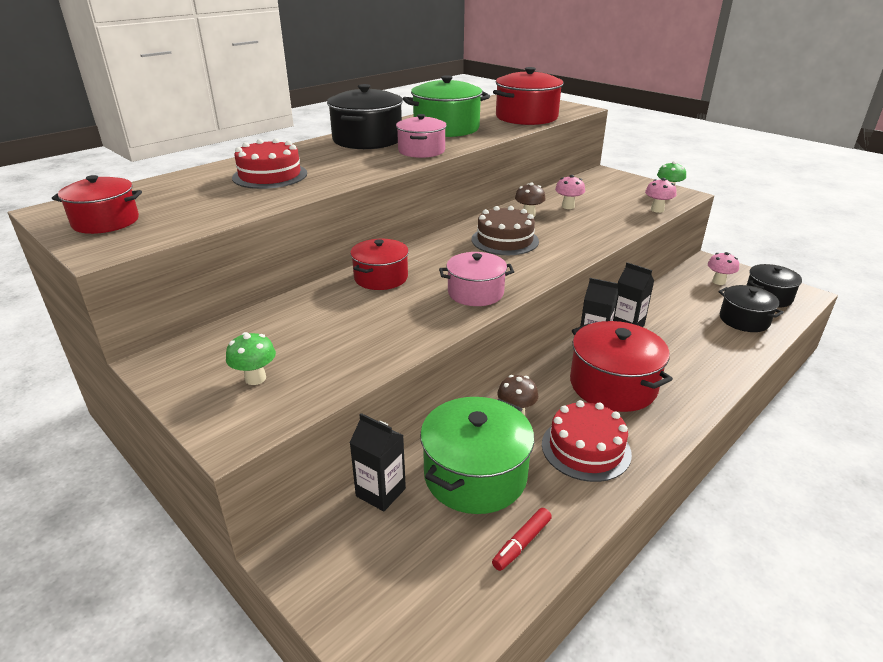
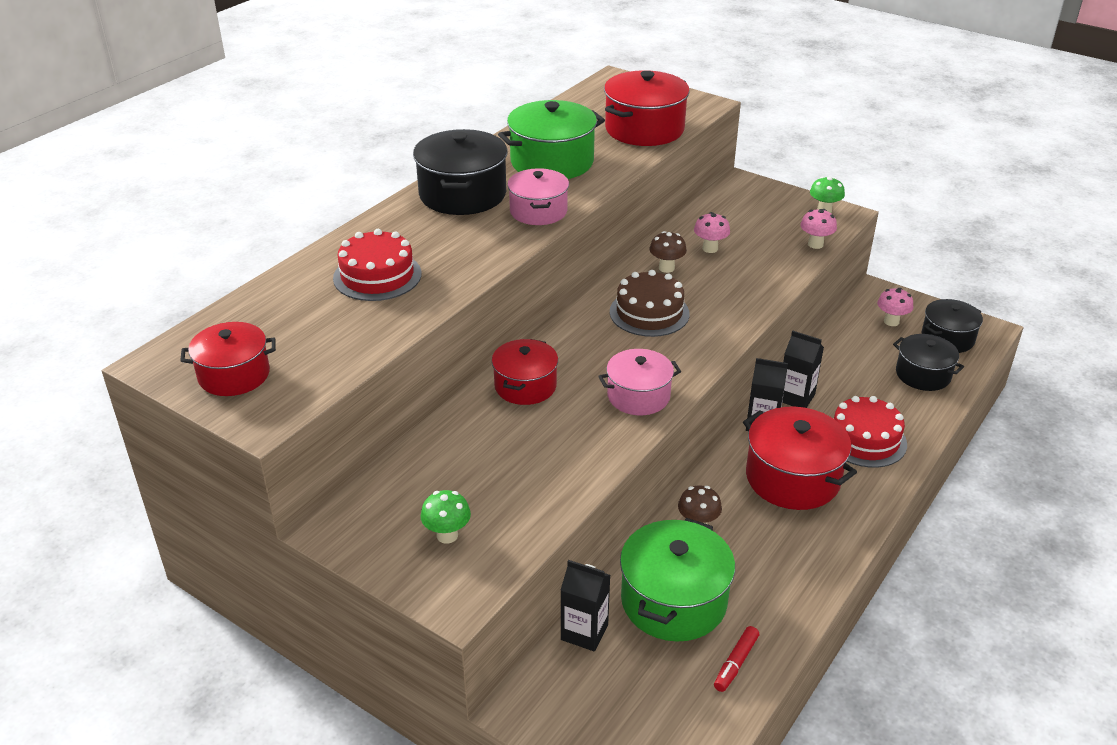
camera: 10 degrees left, 5 degrees up
(586, 448) = (777, 556): red cake -> red cake (865, 439)

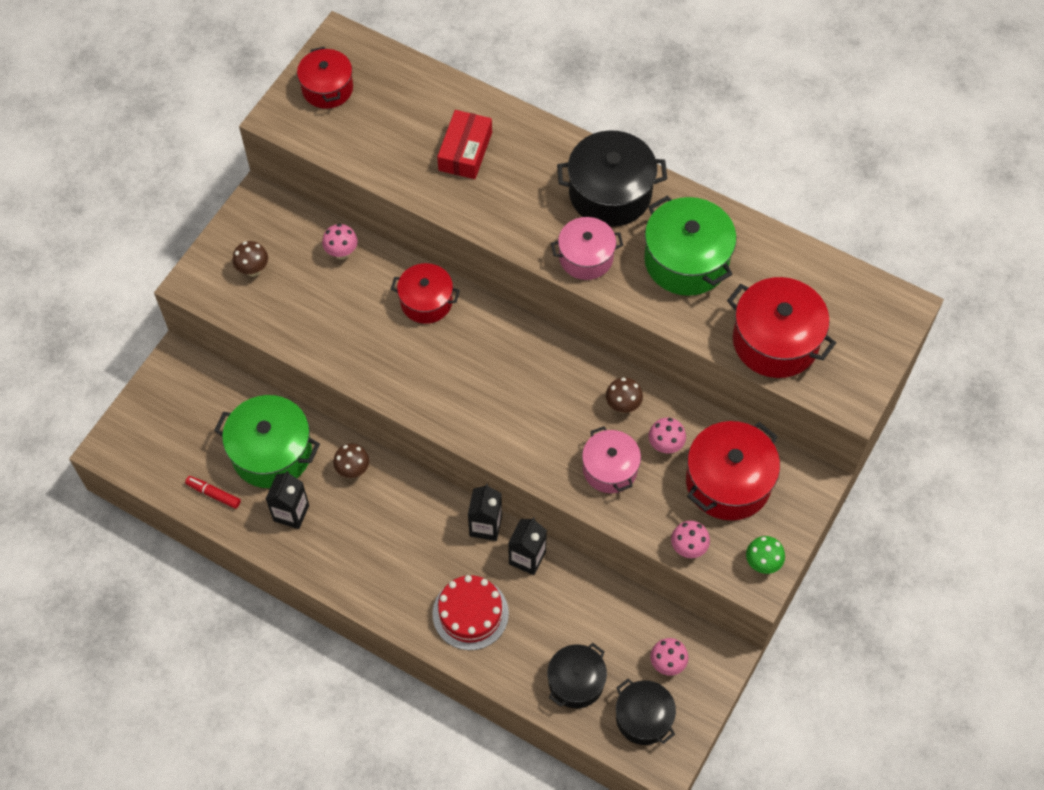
camera: 85 degrees right, 25 degrees up
(377, 276) = (465, 151): red cake -> red box
(440, 451) = (341, 252): none -> pink mushroom
(447, 535) = (253, 269): green mushroom -> brown mushroom
(584, 632) = (241, 394): black carton -> black carton (291, 513)
(638, 396) = (418, 386): pink pot -> pink pot (610, 469)
(649, 313) = (543, 392): brown cake -> none
(792, 478) = (413, 546): red pot -> red pot (728, 482)

